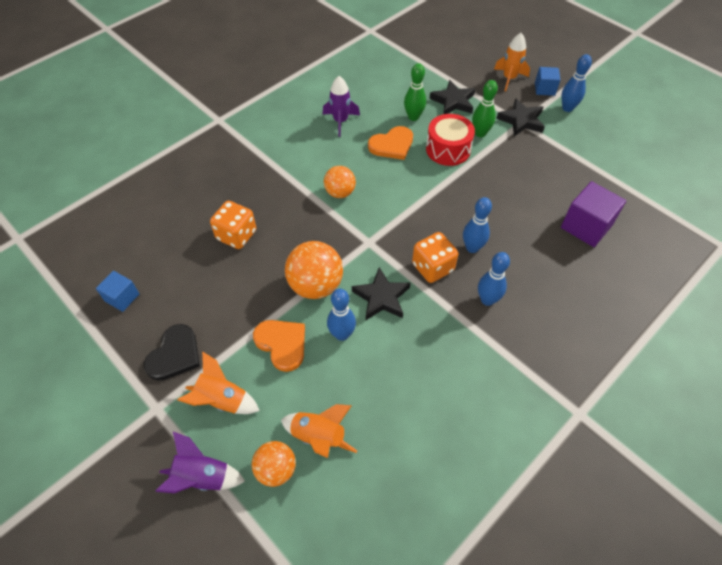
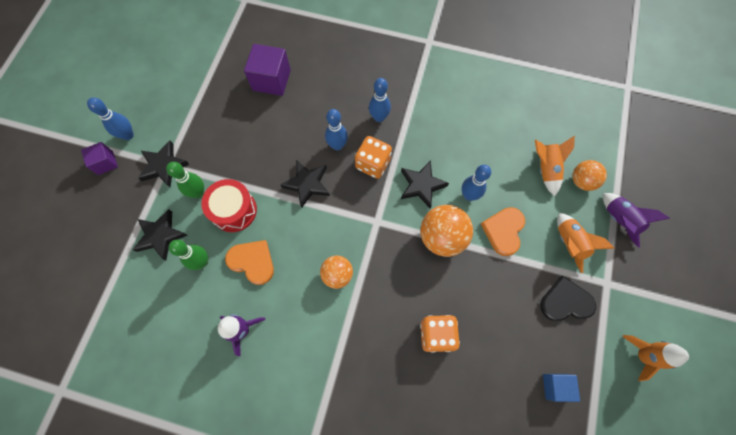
camera: 120 degrees left, 15 degrees up
(442, 207) = (307, 184): none -> black star
(509, 78) = (101, 199): orange rocket -> orange rocket (642, 355)
(544, 89) = (105, 163): blue cube -> purple cube

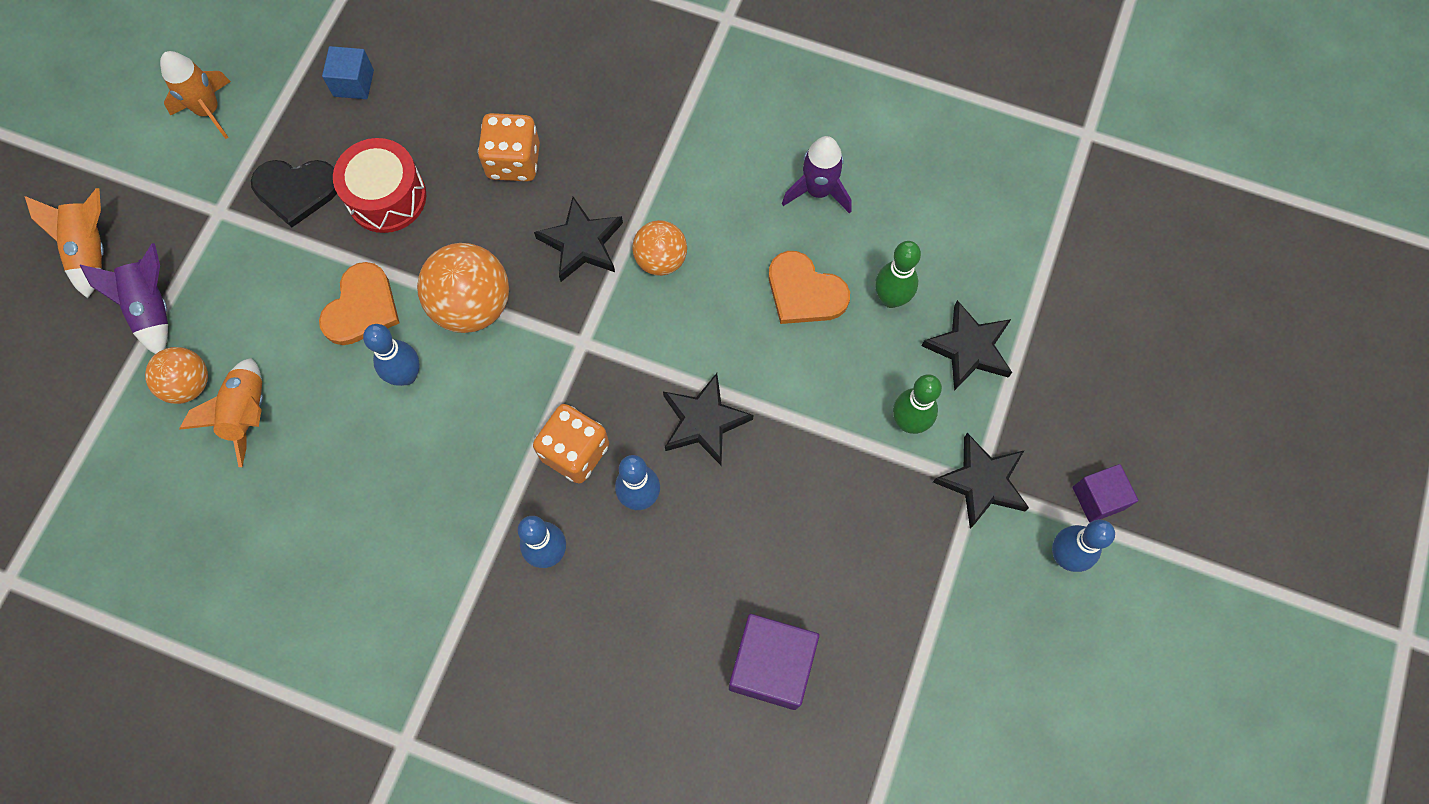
camera: 175 degrees left, 0 degrees up
(234, 210) = (840, 383): red drum -> red drum (387, 197)
(421, 185) = (489, 401): black star -> black star (581, 243)
(569, 243) = (256, 278): orange rocket -> orange rocket (92, 249)

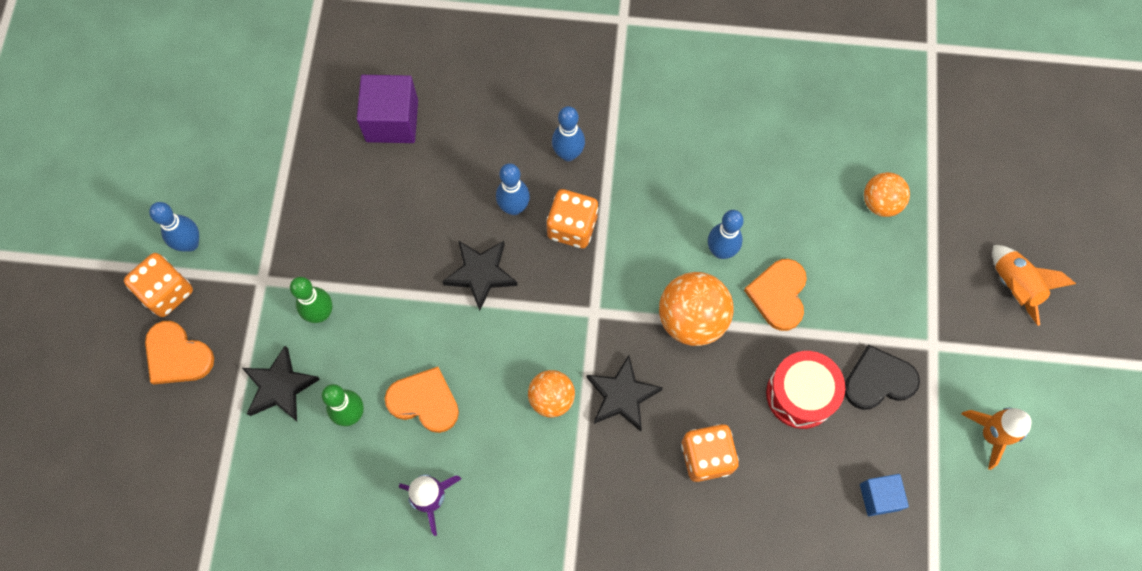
camera: 165 degrees right, 0 degrees up
(152, 308) = (940, 252): purple rocket -> none
(247, 414) = (826, 193): orange rocket -> none
(982, 482) = (257, 282): black star -> none
(1089, 415) = (177, 355): none -> orange heart
(1098, 498) = (167, 292): purple cube -> orange dice

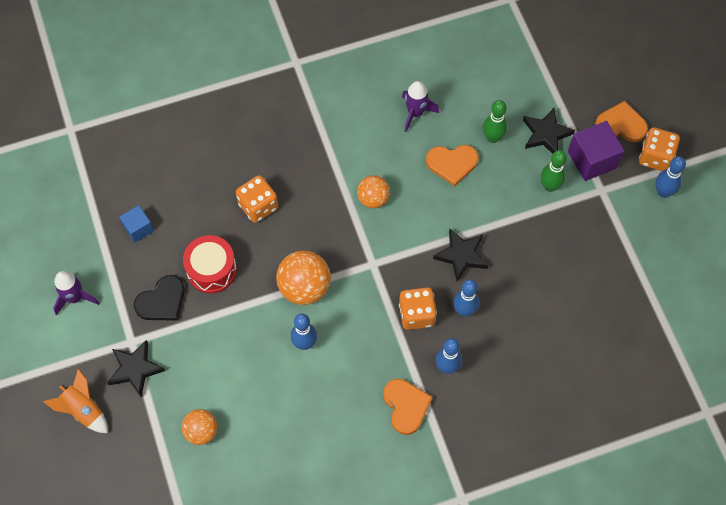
camera: 155 degrees right, 5 degrees down
(392, 121) = (587, 335): purple cube -> purple cube (592, 159)
(622, 395) = (328, 219): black star -> black star (135, 369)
(778, 295) = (251, 330): orange heart -> orange heart (406, 406)
(991, 435) = (75, 297): orange rocket -> purple rocket

